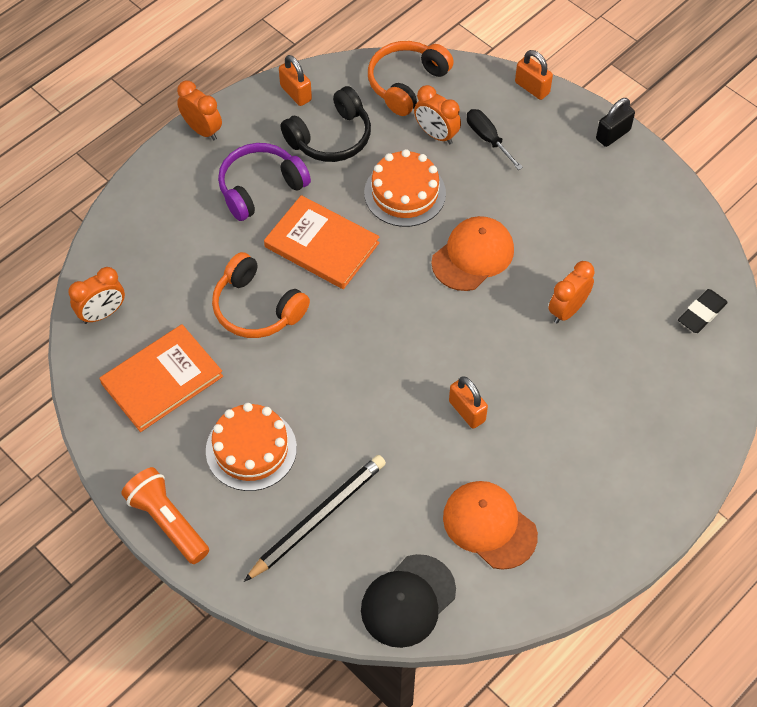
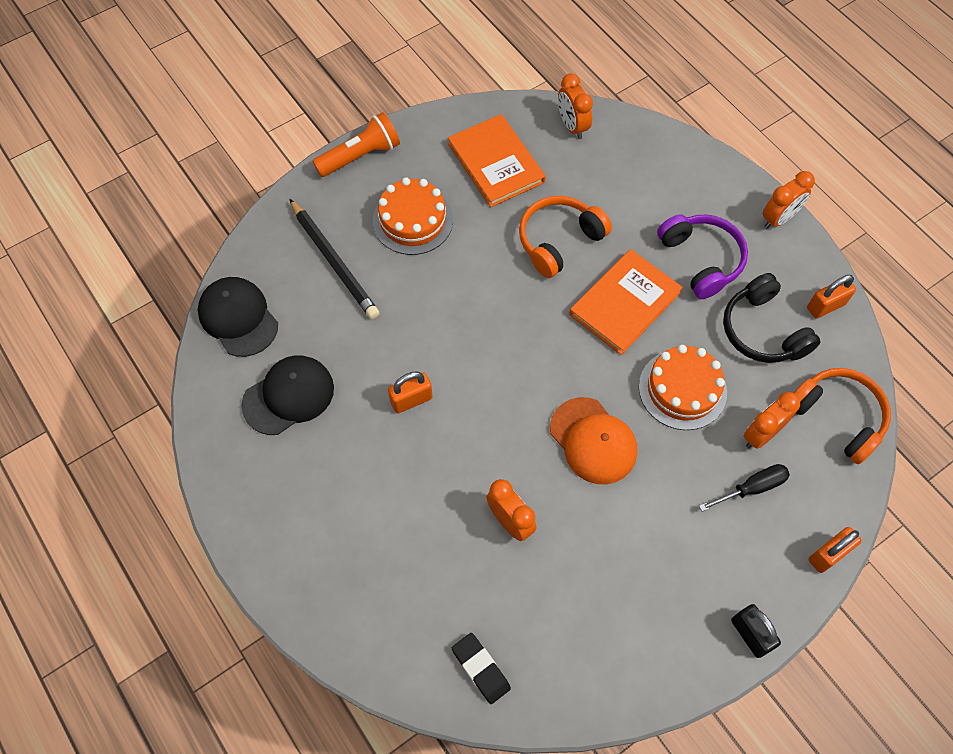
camera: 100 degrees right, 5 degrees up
(489, 525) = (288, 396): orange cap -> black cap

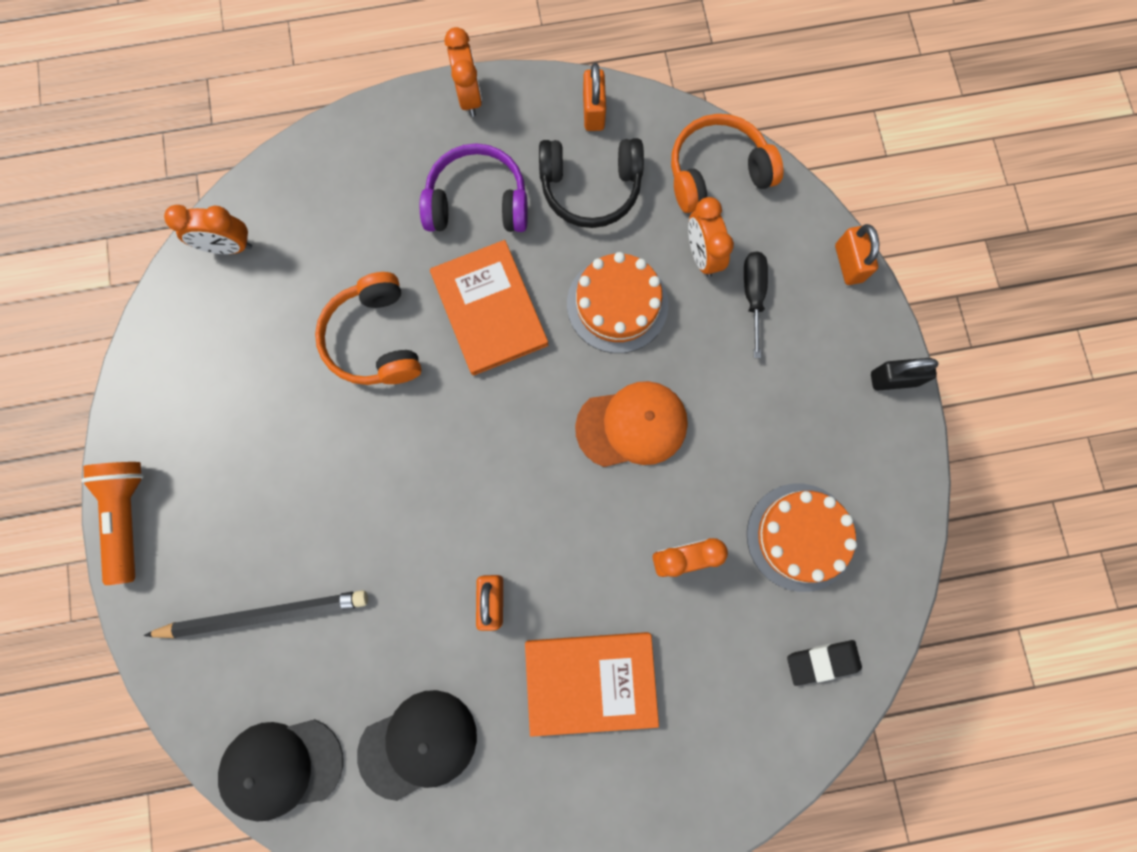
camera: 65 degrees left, 15 degrees up
(288, 396) = (418, 744): black cap -> black cap turned 75 degrees clockwise
(412, 220) = (257, 494): orange cake -> orange cake (800, 537)
(496, 163) = (231, 358): orange book -> orange book (590, 681)

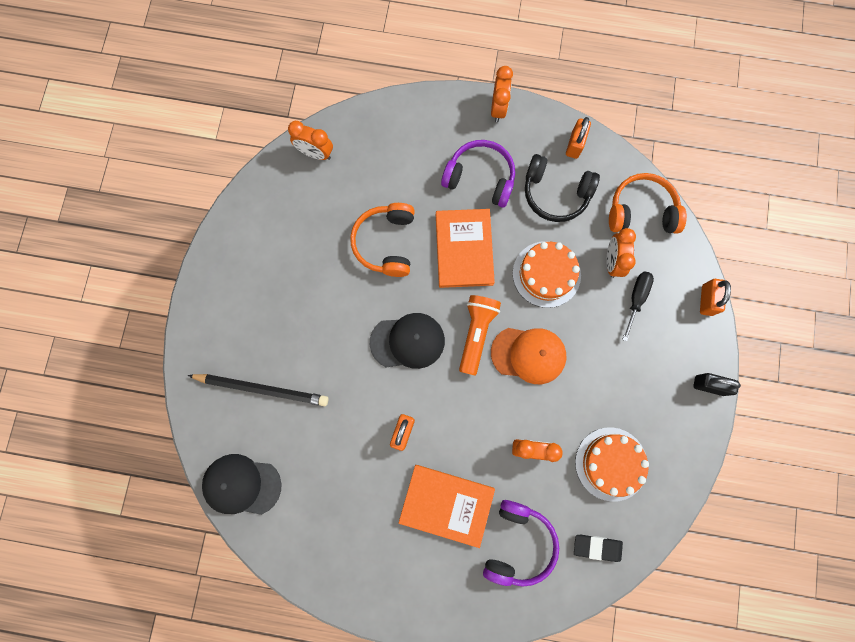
camera: 20 degrees right, 0 degrees up
(128, 517) = (201, 300): orange flashlight -> orange flashlight (476, 333)
(418, 744) = (328, 502): black cap -> black cap (408, 341)
(711, 698) = (518, 543): none -> purple headphones

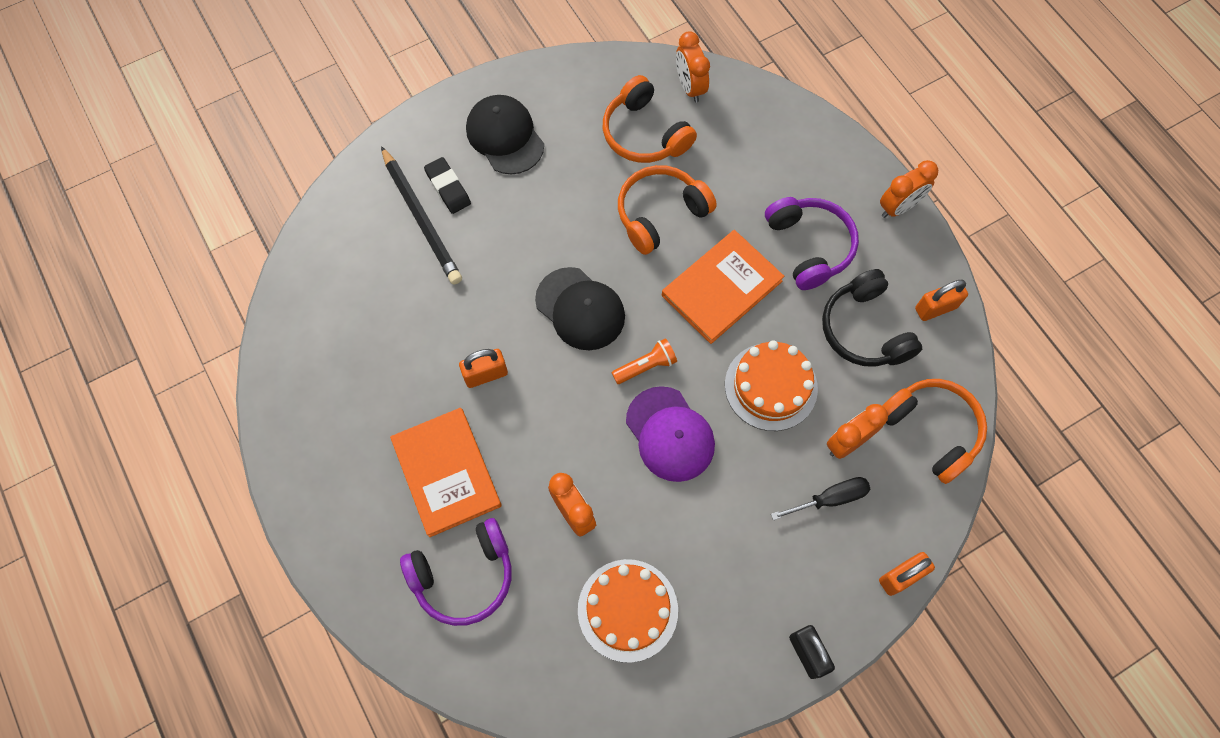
camera: 50 degrees right, 10 degrees down
(241, 485) = (316, 271): black cap -> black cap (505, 136)
(323, 207) = (644, 134): none -> orange headphones
(476, 333) = (646, 366): orange flashlight -> orange flashlight, size x0.63
(528, 354) = (670, 434): orange cap -> purple cap
(597, 547) = (525, 663): black eraser -> black eraser (448, 187)

